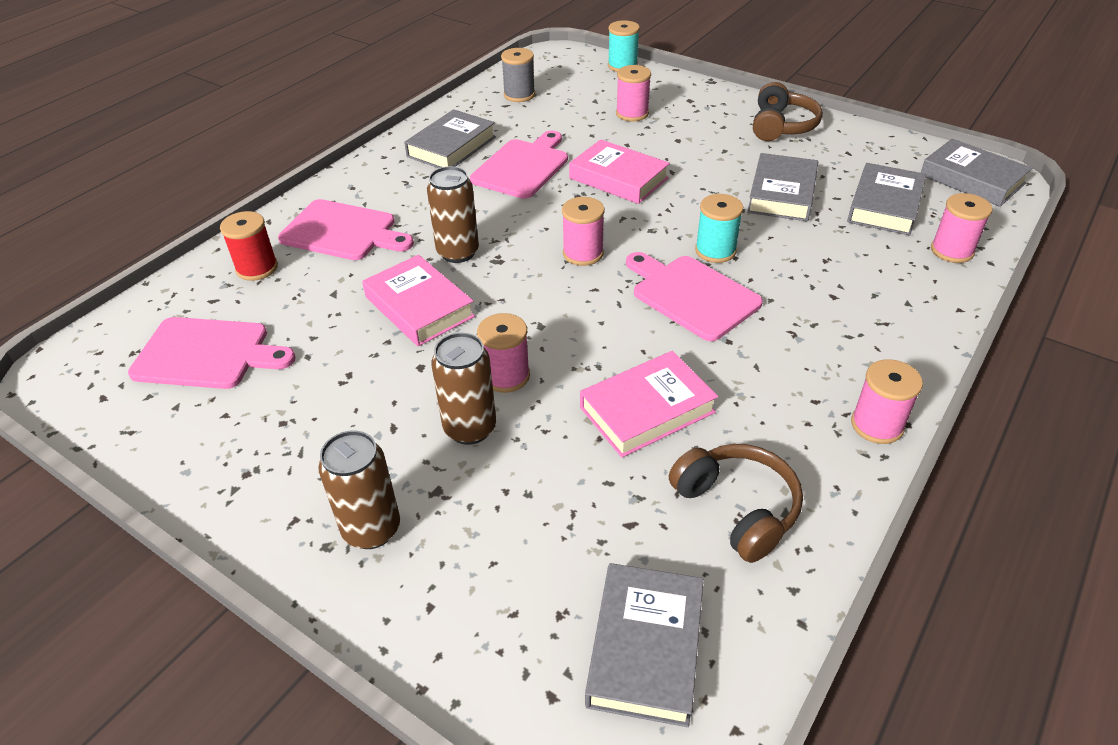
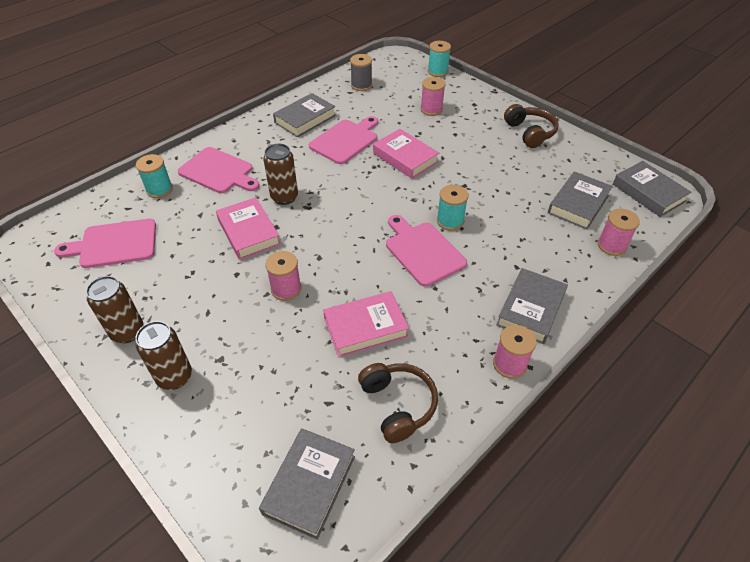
camera: 10 degrees right, 5 degrees up
(207, 354) = (114, 244): pink cutting board -> pink cutting board turned 150 degrees clockwise
(257, 268) = (159, 190): red spool -> turquoise spool
(470, 428) = (253, 321): brown can -> brown can (127, 332)
(583, 253) = (363, 210): pink spool -> none
(781, 126) = (529, 133): brown headphones -> brown headphones turned 45 degrees counterclockwise
(782, 194) = (510, 185): grey book -> grey book (531, 309)

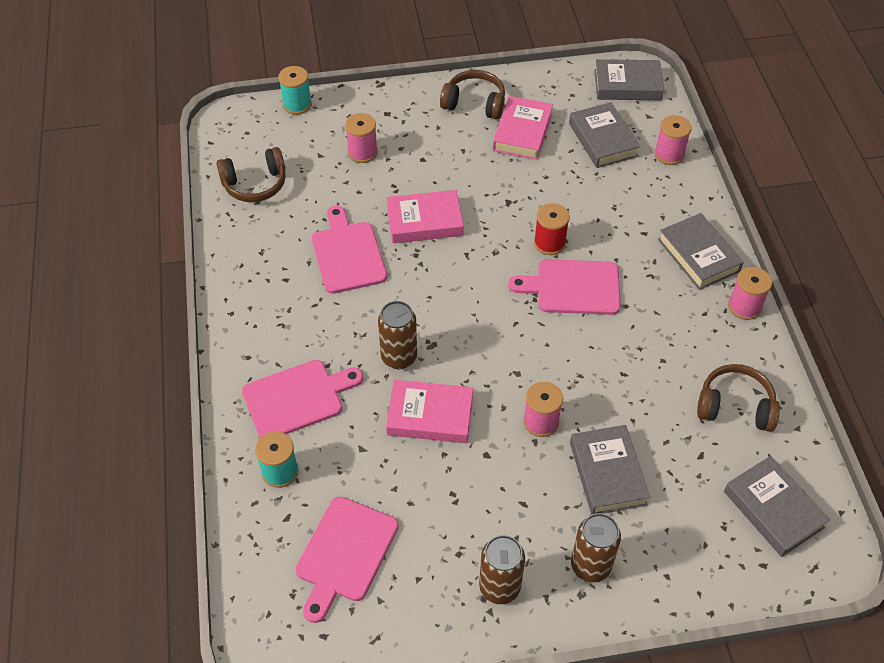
camera: 55 degrees left, 5 degrees up
(305, 119) = (271, 269): grey book -> grey book (607, 473)
(361, 85) = (255, 184): grey spool -> brown headphones
(365, 327) = (635, 383): pink book -> pink book (522, 132)
(450, 221) = (549, 243): turquoise spool -> red spool

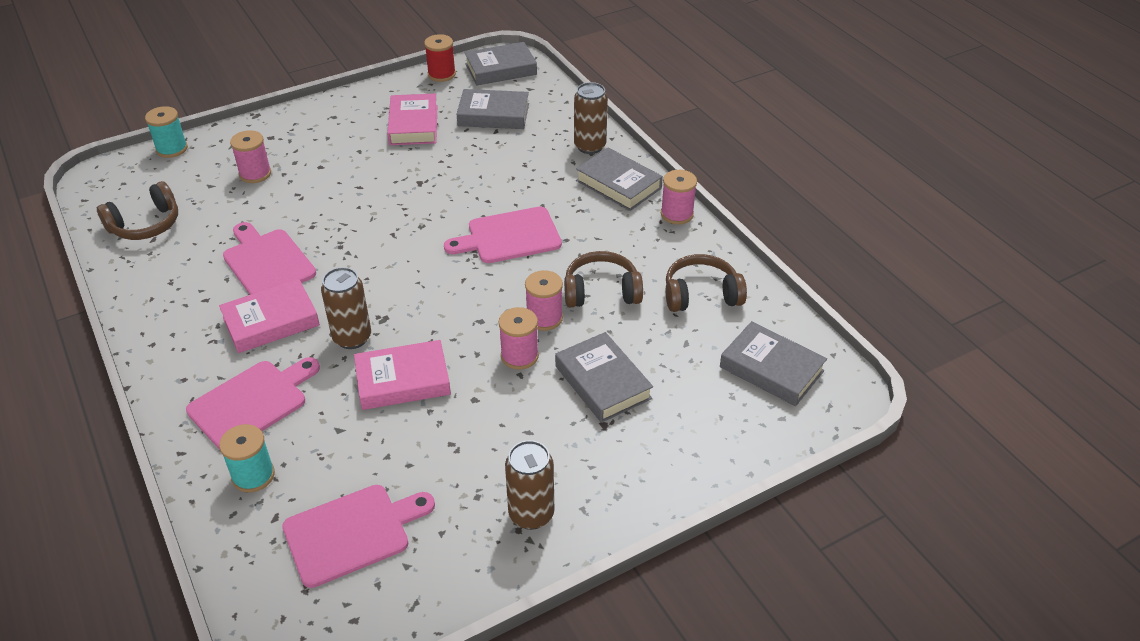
camera: 20 degrees left, 10 degrees down
(345, 554) = (352, 533): pink cutting board -> pink cutting board turned 120 degrees counterclockwise
(424, 221) = (340, 216): pink book -> pink book (271, 322)
(474, 103) = (357, 112): brown headphones -> brown headphones (601, 292)
(549, 243) = (473, 206): red spool -> red spool (441, 74)
(590, 566) = (617, 467): brown can -> brown can (590, 146)
(602, 140) = (493, 115): grey book -> grey book turned 45 degrees counterclockwise
(669, 154) = (560, 113): pink spool -> pink spool (544, 318)

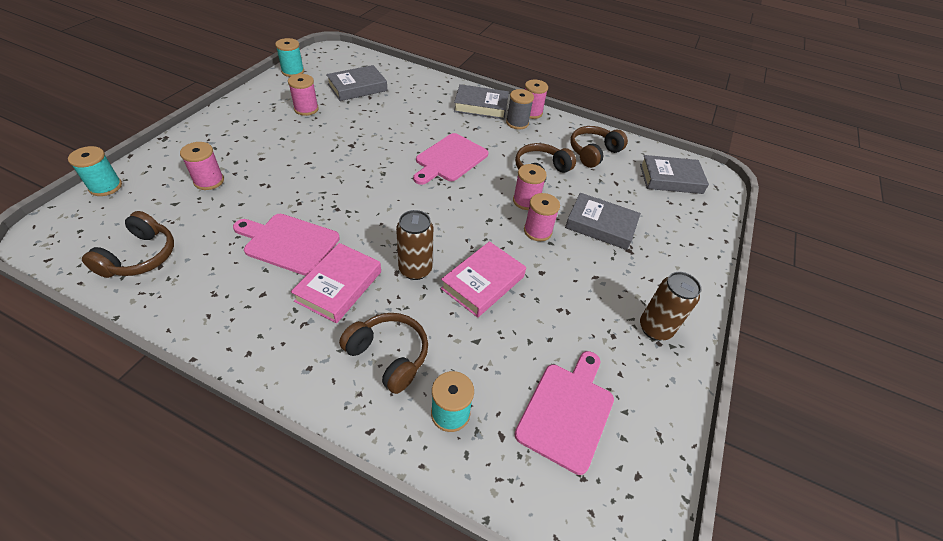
camera: 40 degrees left, 5 degrees up
(252, 402) = (388, 356): pink cutting board -> brown headphones
(413, 125) = (306, 109): pink book -> pink spool
(441, 74) = (293, 71): red spool -> turquoise spool
(501, 69) = (332, 58): grey book -> none
(590, 146) = (440, 89): brown can -> none
(642, 221) = (517, 123): none -> grey spool

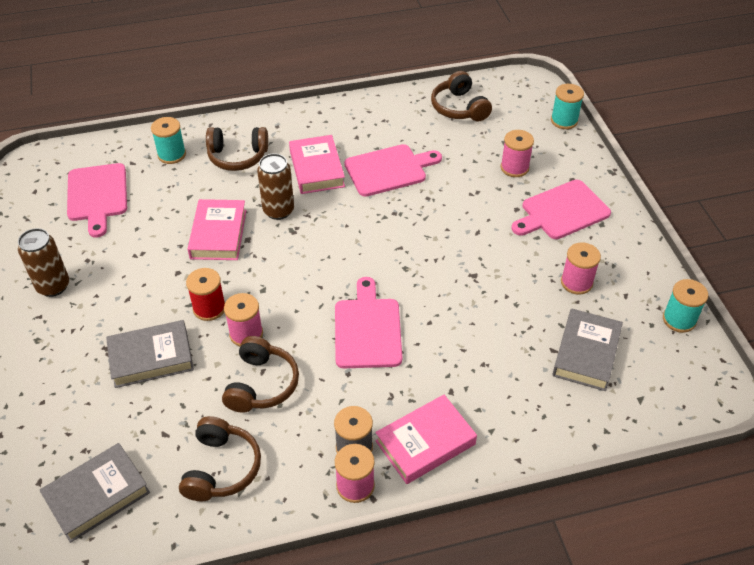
camera: 145 degrees right, 0 degrees up
(241, 139) = (562, 211): none -> pink cutting board
(481, 106) = (425, 443): grey book -> pink book
(537, 231) = (209, 308): pink spool -> red spool

